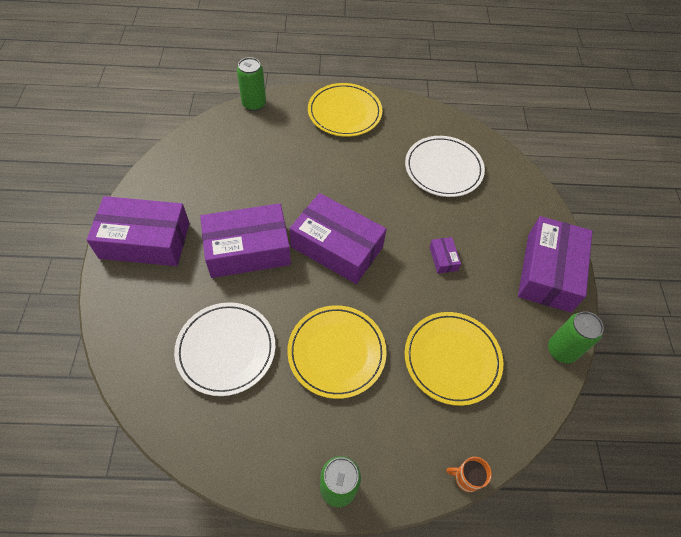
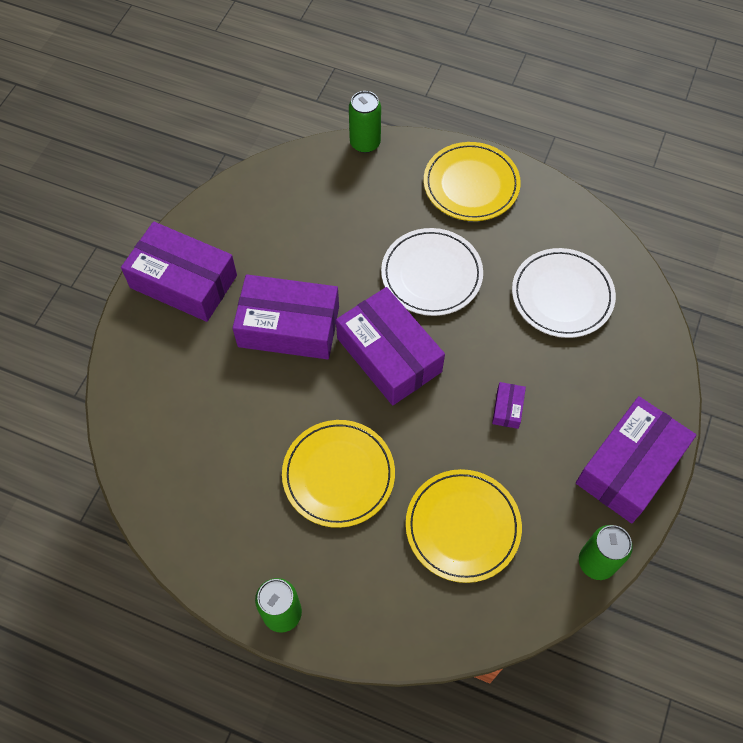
camera: 25 degrees right, 5 degrees up
(226, 349) = (224, 431): white plate -> white plate (431, 274)
(466, 478) = (418, 655): orange mug -> none

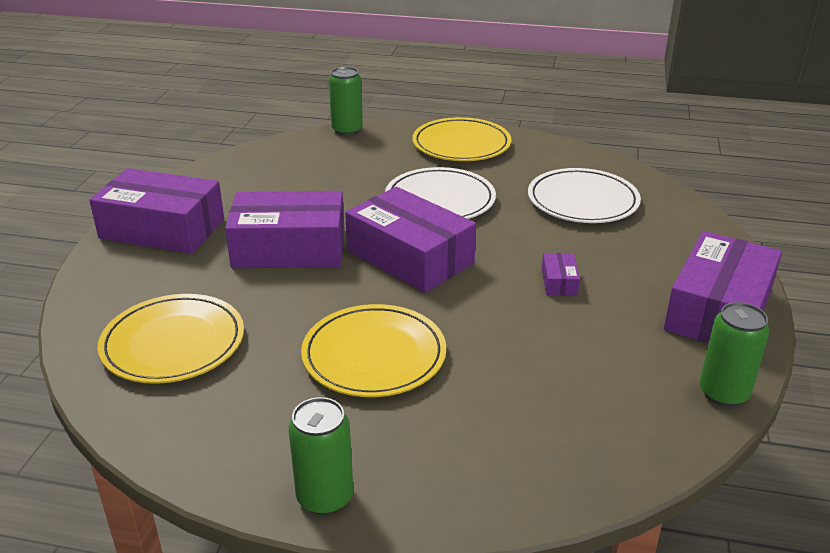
camera: 10 degrees left, 30 degrees down
(462, 527) = (544, 382): yellow plate -> yellow plate (173, 343)

